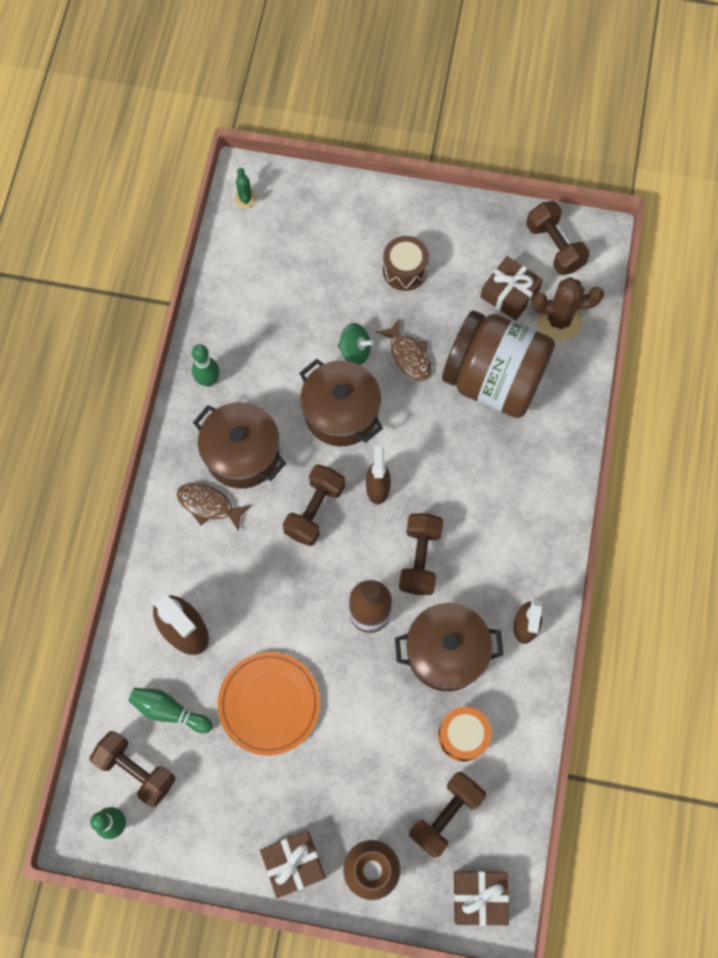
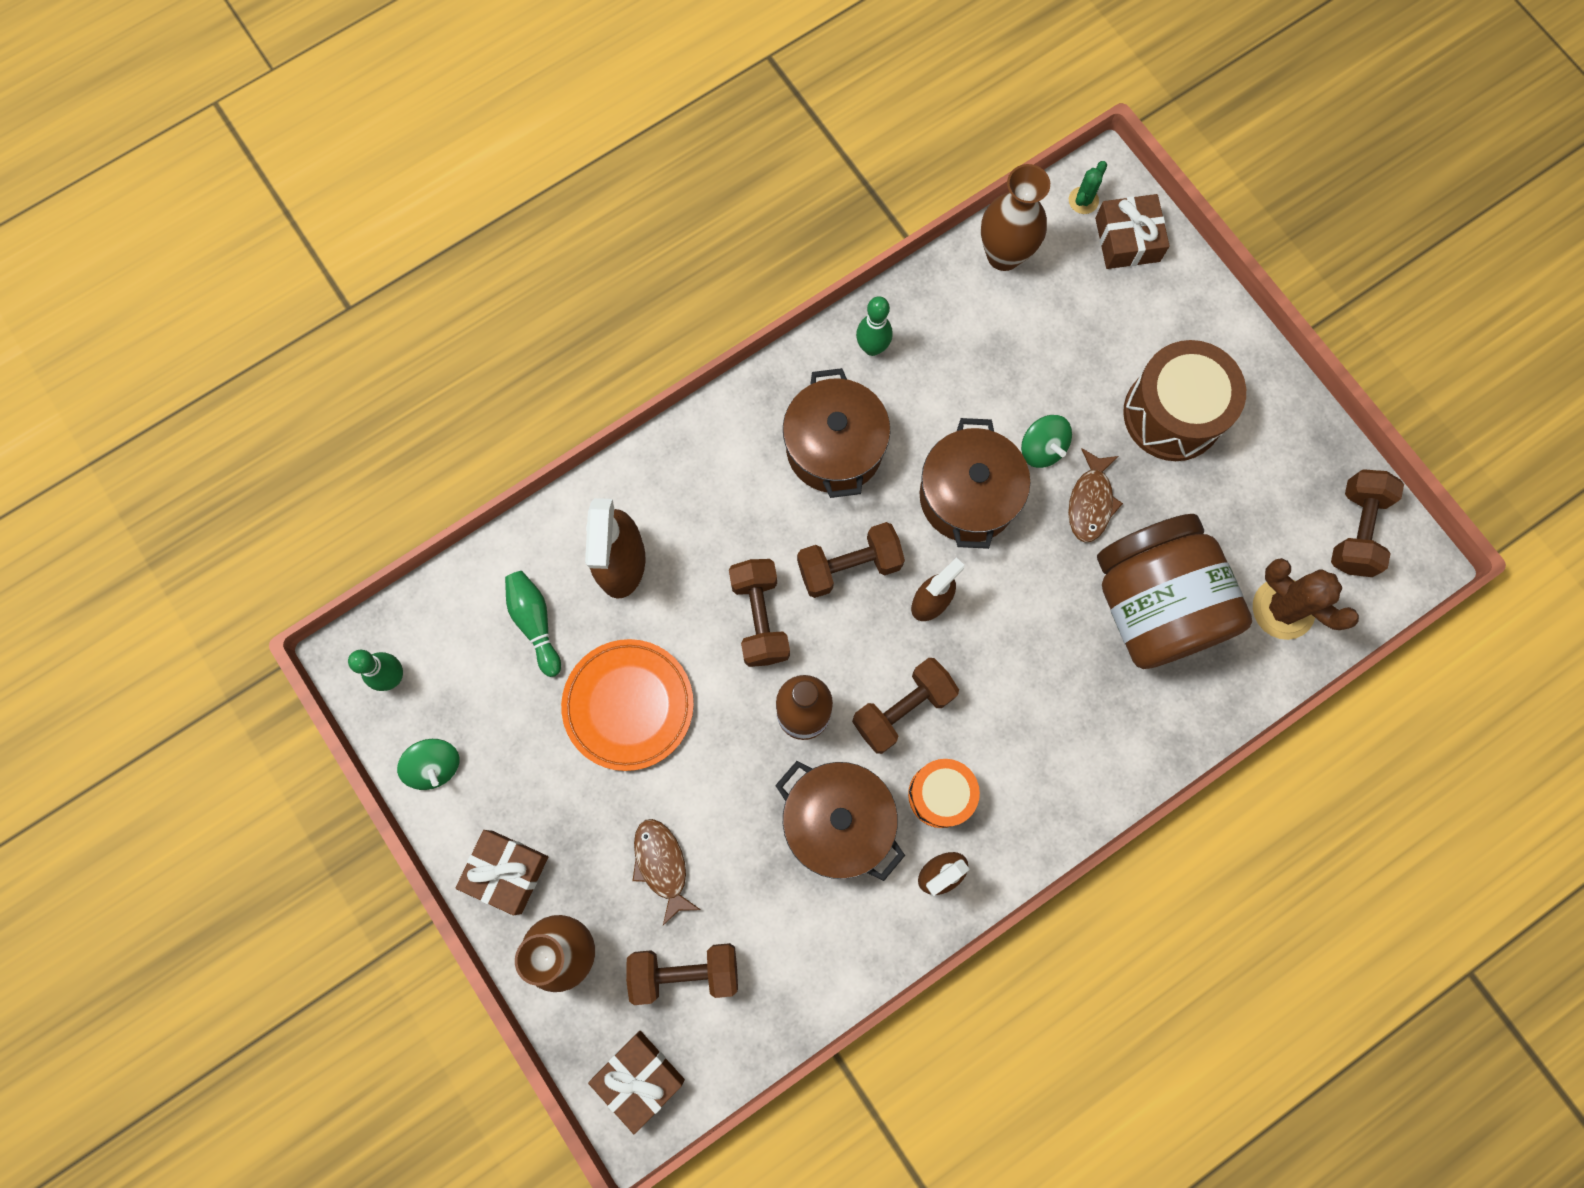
camera: 45 degrees right, 5 degrees up
(136, 770) = (456, 647): brown dumbbell -> brown dumbbell (760, 618)
(192, 848) = (435, 766): none -> green spinning top
(208, 505) = (756, 467): brown fish -> brown fish (662, 865)
(231, 265) = (1004, 255): none -> brown vase
(404, 270) = (1172, 414): brown drum -> brown drum, size x1.63
(462, 736) = (774, 915): orange drum -> orange drum (940, 795)
(509, 294) = (1258, 535): brown gift -> brown gift (1127, 239)

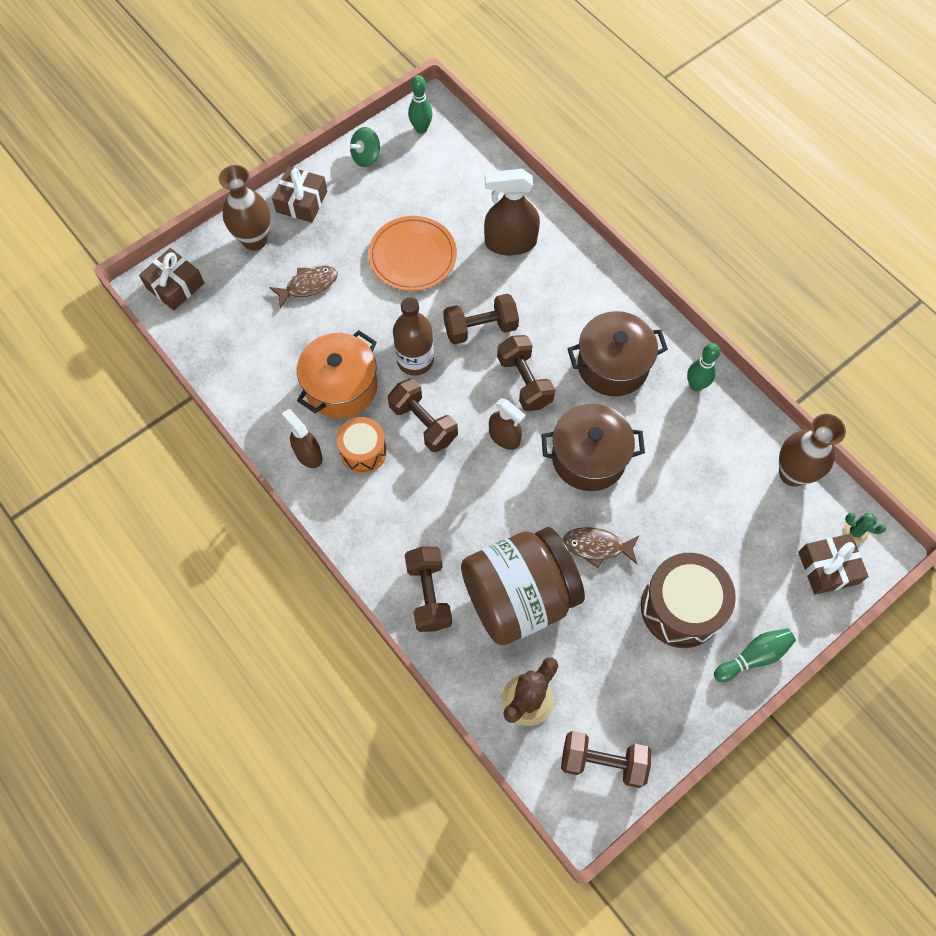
camera: 85 degrees right, 10 degrees down
(535, 623) = (463, 199): green bowling pin -> green bowling pin (753, 657)
(685, 971) = (241, 304): brown dumbbell -> brown dumbbell (429, 594)
(838, 822) = (341, 387): brown pot -> orange pot
(1042, 448) = (635, 509): green spinning top -> none

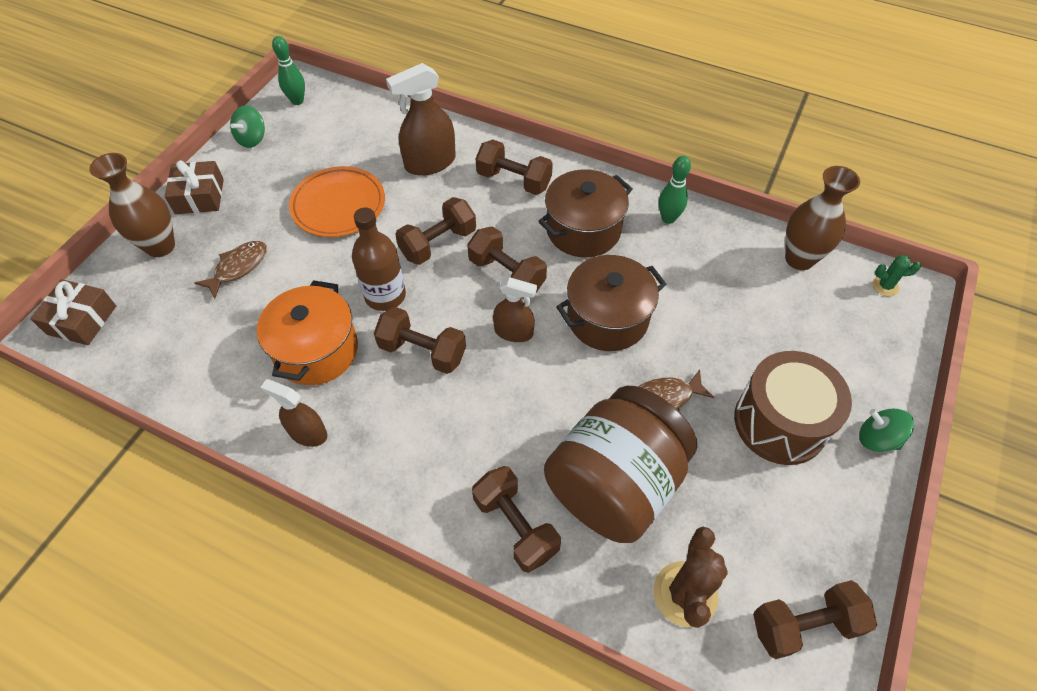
camera: 25 degrees left, 10 degrees down
(363, 451) = (370, 405): orange drum -> none
(576, 290) = (514, 180): none -> brown dumbbell
(753, 657) = (877, 439): green bowling pin -> green spinning top
(828, 568) = (884, 326): brown gift -> none

